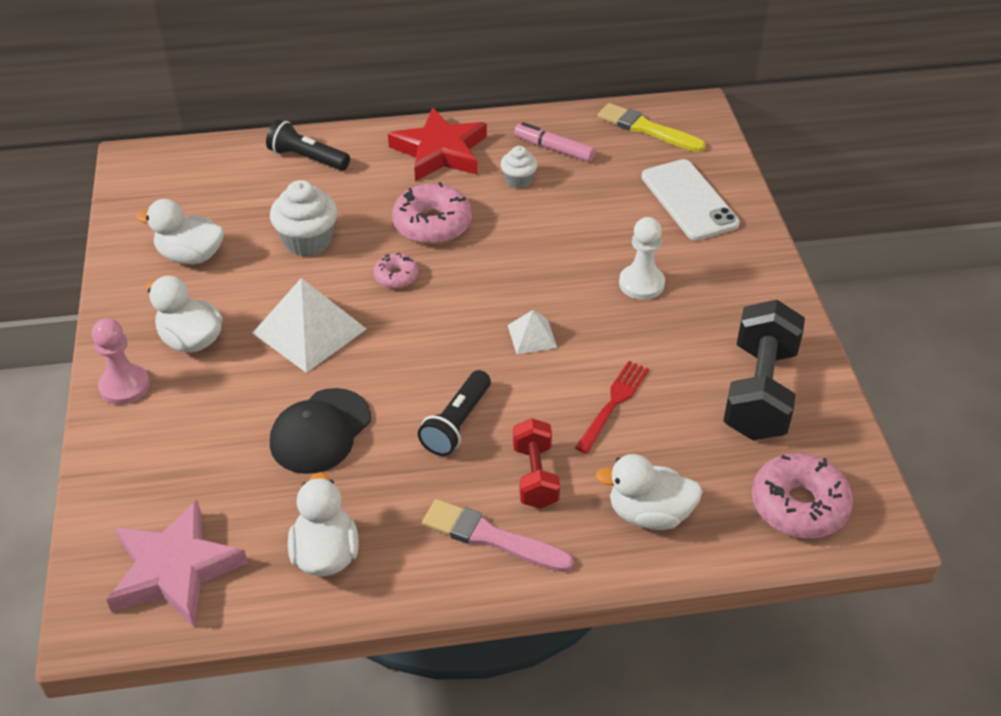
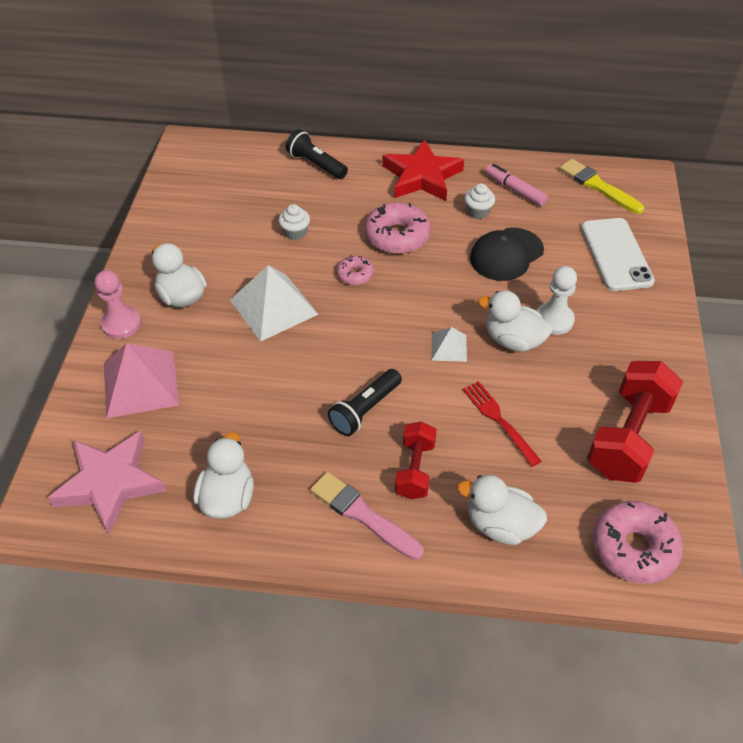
camera: 15 degrees right, 5 degrees up
(173, 449) = (140, 383): none -> pink pyramid
(191, 256) = (203, 228): white duck -> white duck (513, 340)
(307, 241) = (295, 232): white cupcake -> white cupcake, size x0.59
(320, 431) = (256, 393): black cap -> black cap (506, 254)
(613, 403) = (499, 420): red fork -> red fork turned 75 degrees counterclockwise
(759, 392) = (628, 437): black dumbbell -> red dumbbell

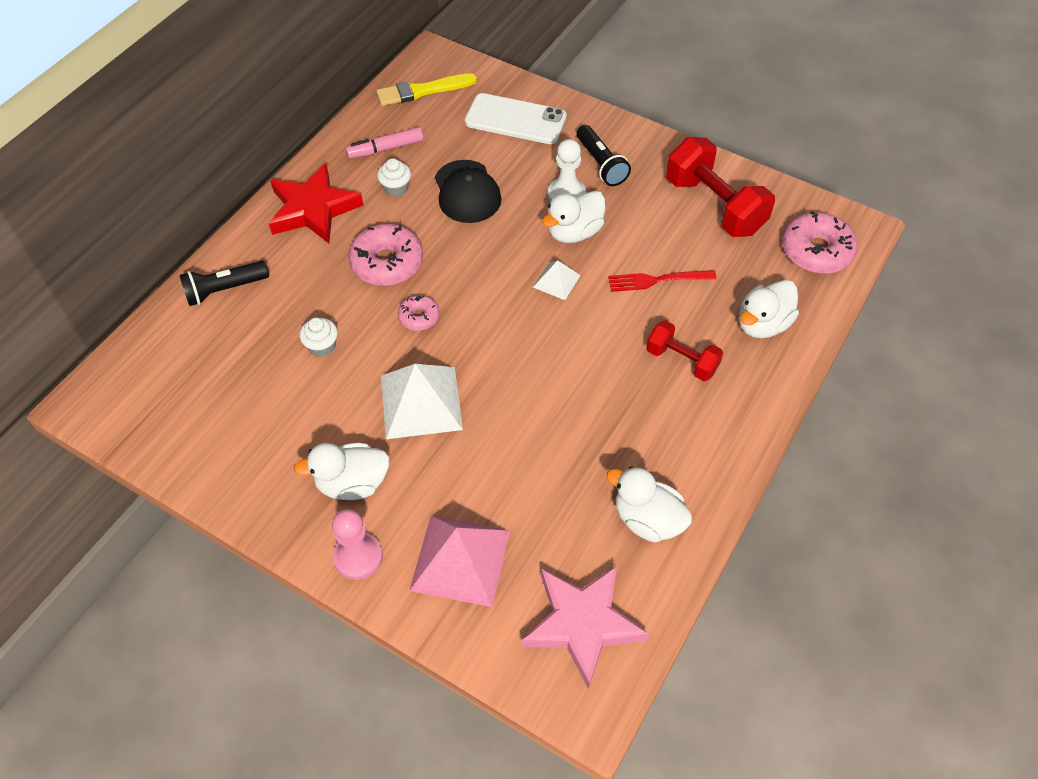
camera: 65 degrees left, 5 degrees up
(363, 515) = (712, 417): pink brush -> none
(365, 410) = (597, 372): black flashlight -> black flashlight (601, 164)

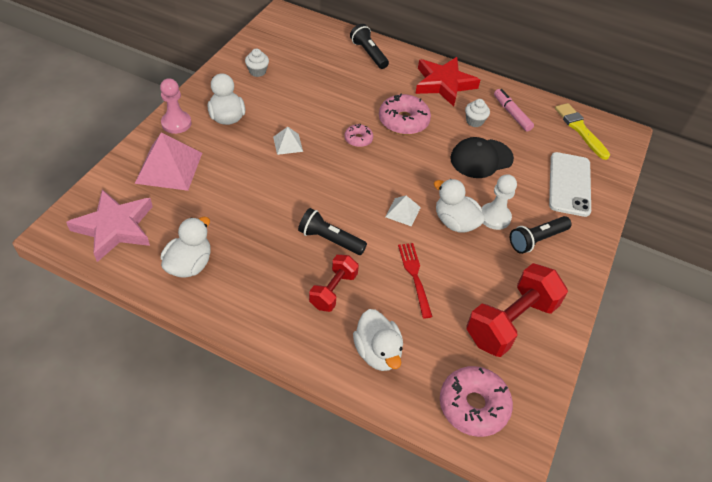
camera: 80 degrees right, 5 degrees down
(322, 346) = (329, 97): white cupcake -> white cupcake (257, 71)
(421, 402) = (287, 144): white pyramid -> white pyramid, size x0.51
(602, 360) = (330, 240): none -> black flashlight
(762, 324) = (377, 352): white duck -> white duck turned 150 degrees counterclockwise

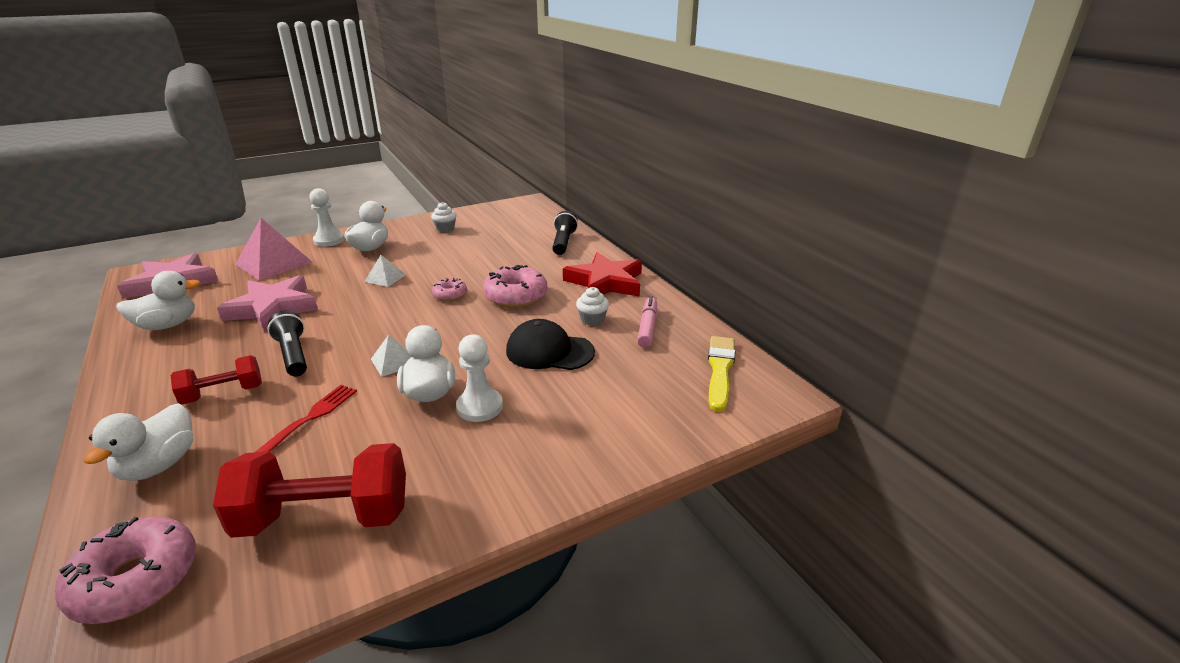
camera: 40 degrees right, 20 degrees down
(176, 123) = (329, 240): pink pawn -> white pawn
(247, 210) = (273, 308): none -> pink star
(536, 240) = (494, 450): black flashlight -> none
(569, 184) = (624, 415): white phone -> none

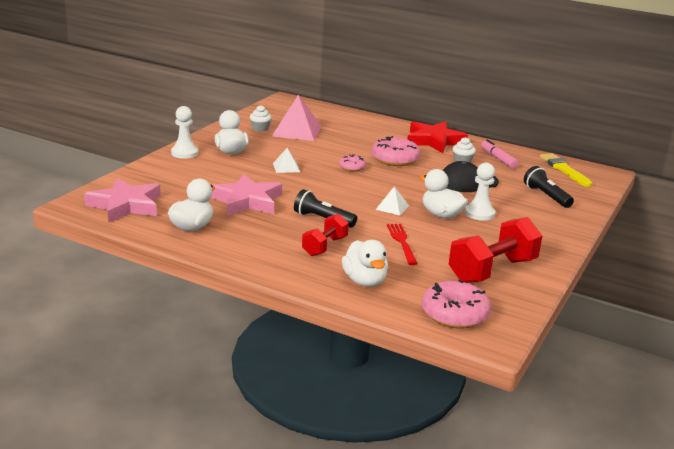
camera: 35 degrees left, 5 degrees down
(274, 263) = (176, 176): pink pyramid -> pink pyramid (297, 131)
(563, 242) = (364, 122): black flashlight -> black flashlight (546, 196)

